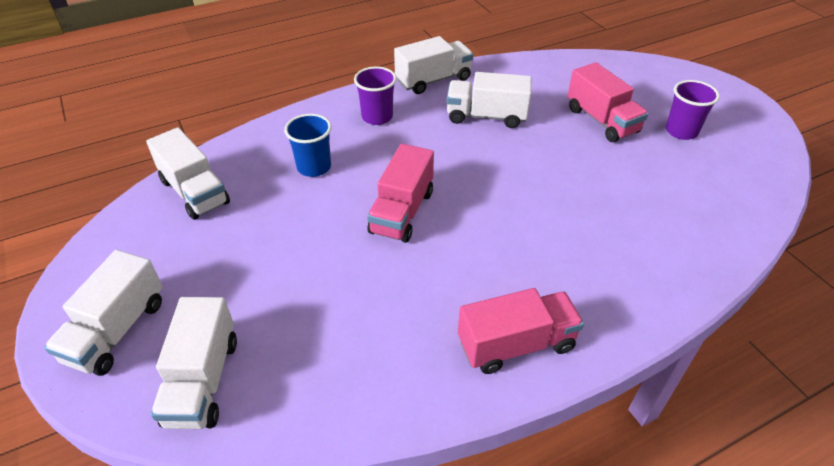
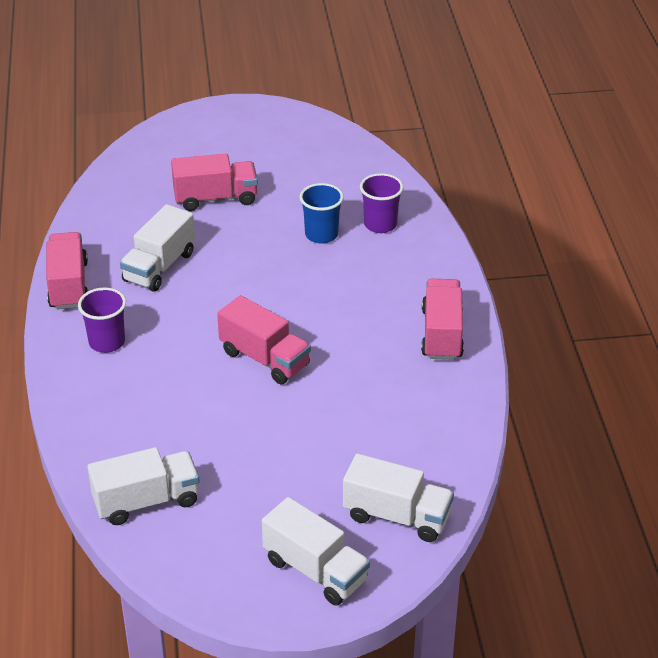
camera: 70 degrees left, 5 degrees down
(314, 167) = (162, 405): blue cup -> blue cup (321, 234)
(433, 80) = (68, 285): white truck -> pink truck
(681, 131) = (261, 160): purple cup -> purple cup (380, 224)

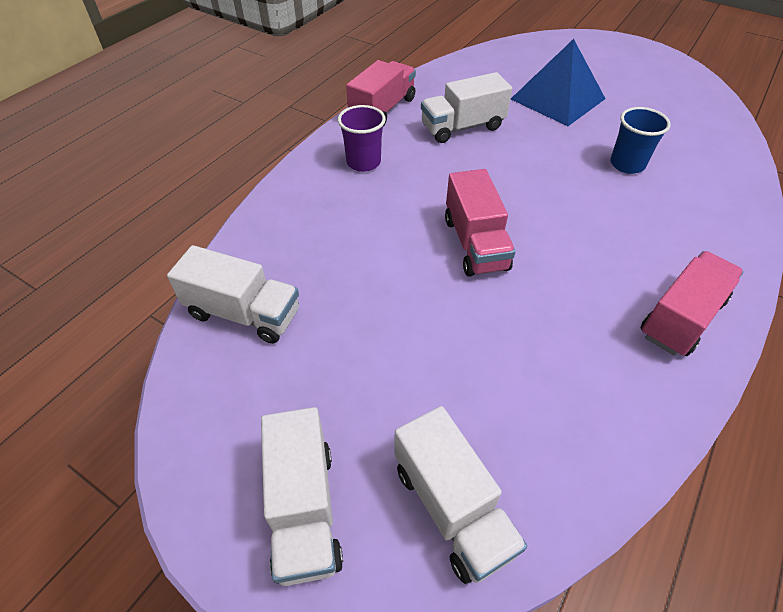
camera: 40 degrees right, 10 degrees up
(215, 198) = (557, 99): pink truck -> blue pyramid
(380, 224) = (694, 181): purple cup -> none

